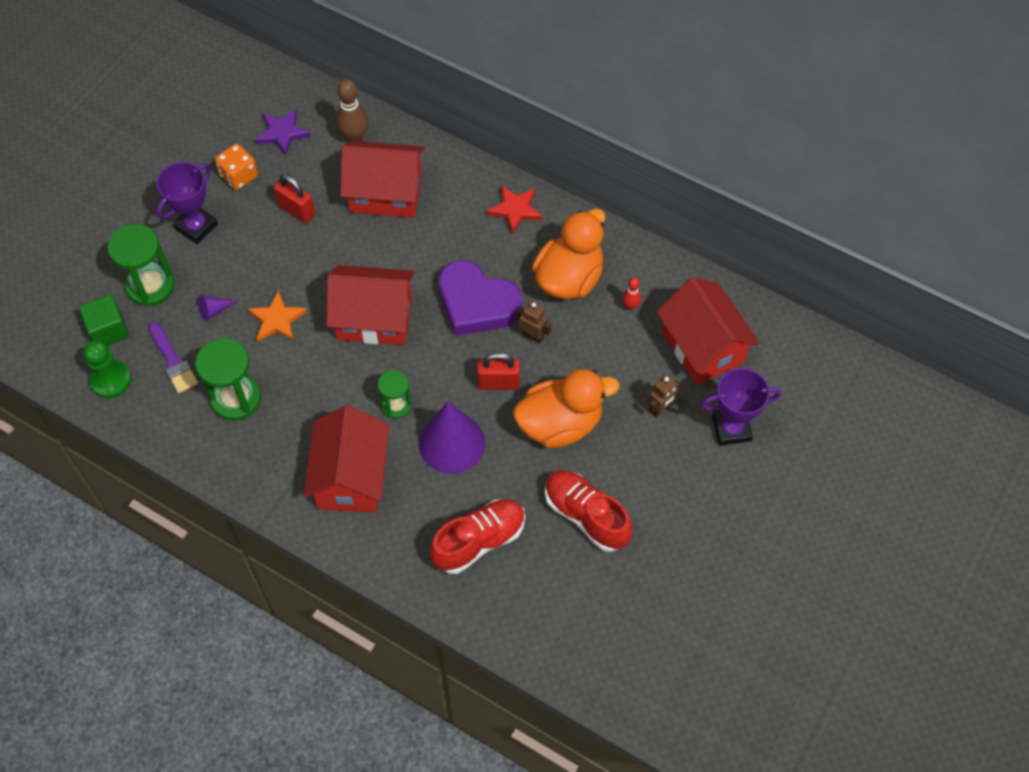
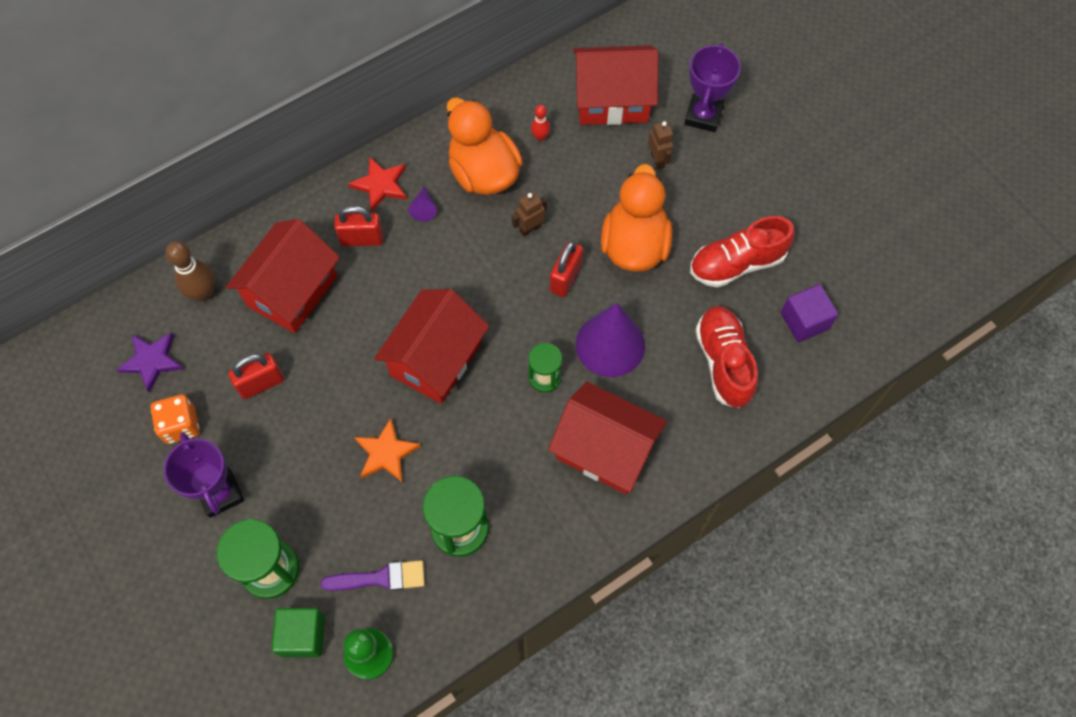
camera: 65 degrees left, 5 degrees up
(214, 310) = (339, 513): purple cone -> purple cone (424, 208)
(457, 219) = (362, 239): none -> red padlock
(477, 303) = (468, 261): purple heart -> none
(555, 596) = (804, 321): none -> purple cube

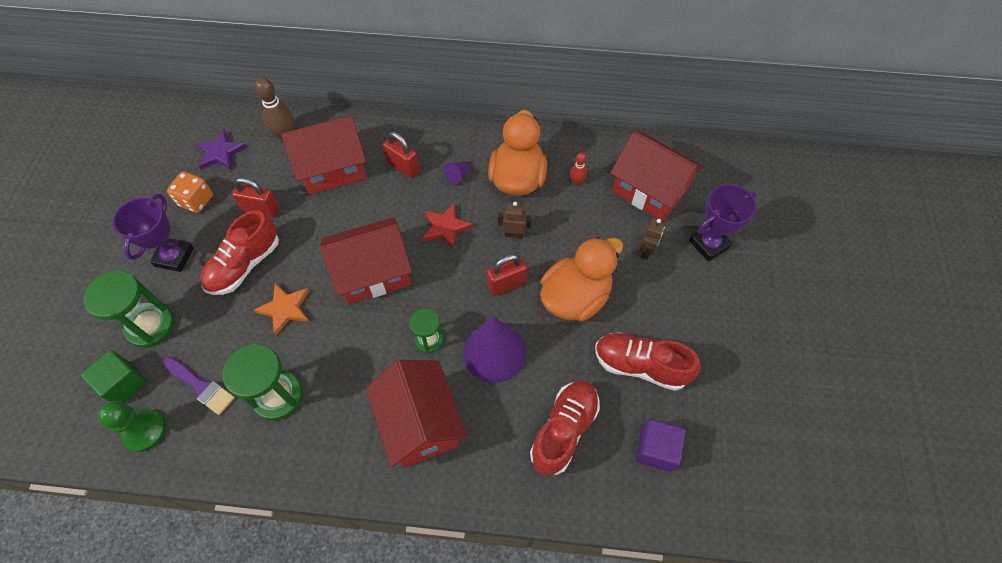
camera: 40 degrees right, 5 degrees down
(302, 446) = (245, 265): none -> red shoe
(381, 185) = (446, 143): red star -> red star (446, 227)

